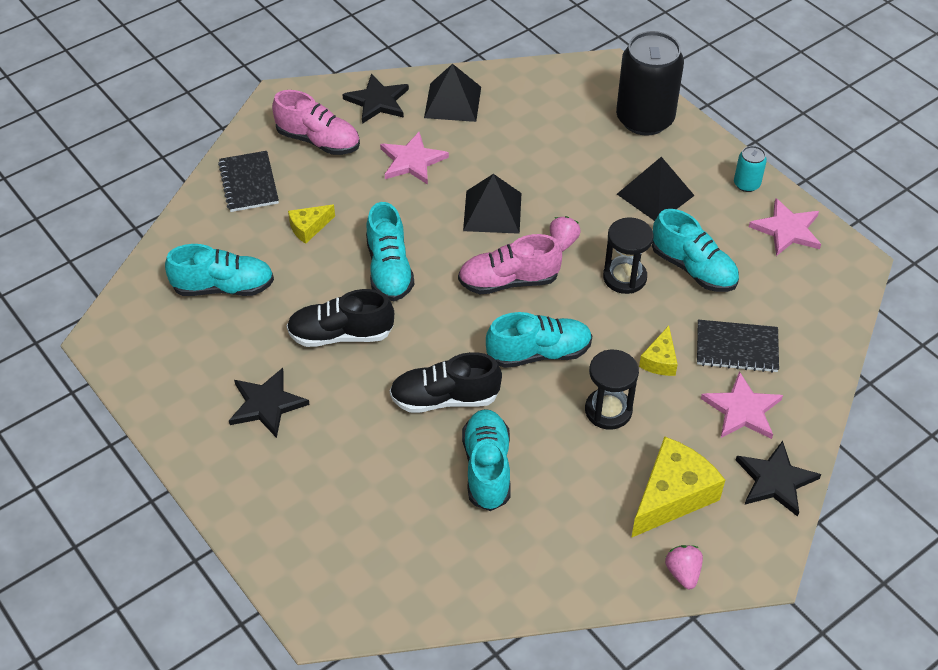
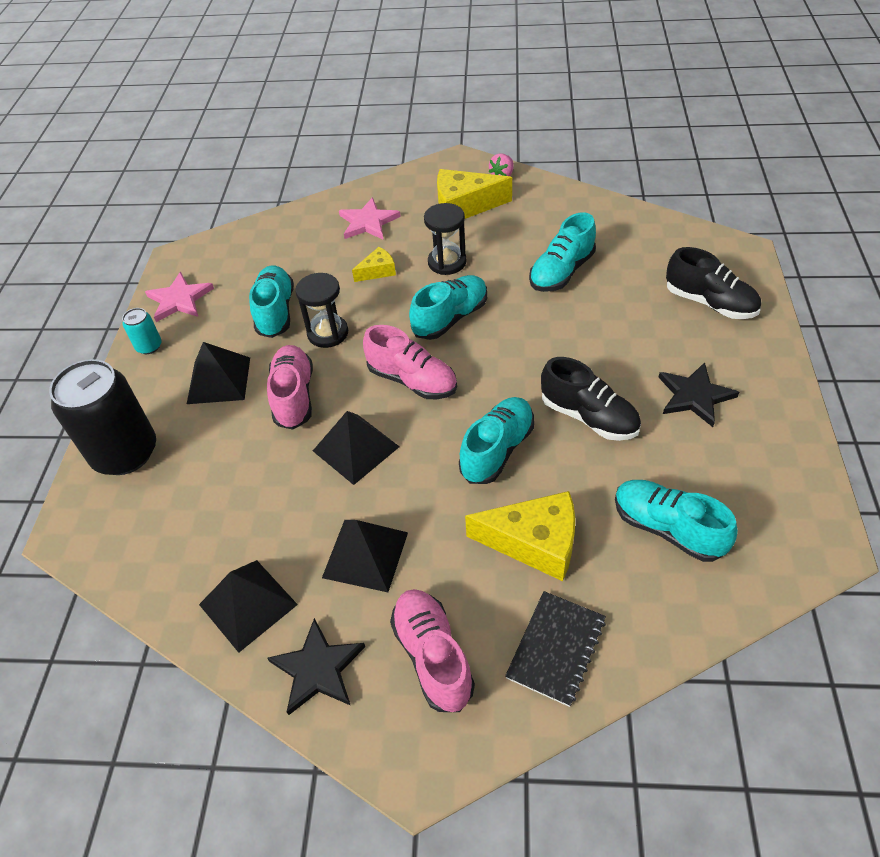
camera: 135 degrees left, 0 degrees up
(309, 228) = (534, 543): yellow cheese -> yellow cheese, size x1.88
(412, 161) = (365, 554): pink star -> black pyramid
(445, 399) = (549, 326): black shoe -> black shoe (709, 303)
(539, 353) = (450, 318): turquoise shoe -> turquoise shoe turned 105 degrees clockwise
(563, 242) = (335, 385): pink strawberry -> none
(583, 217) = (294, 396): none -> pink shoe
(736, 348) = (322, 252): black notebook -> none
(775, 480) = (399, 185): black star -> none

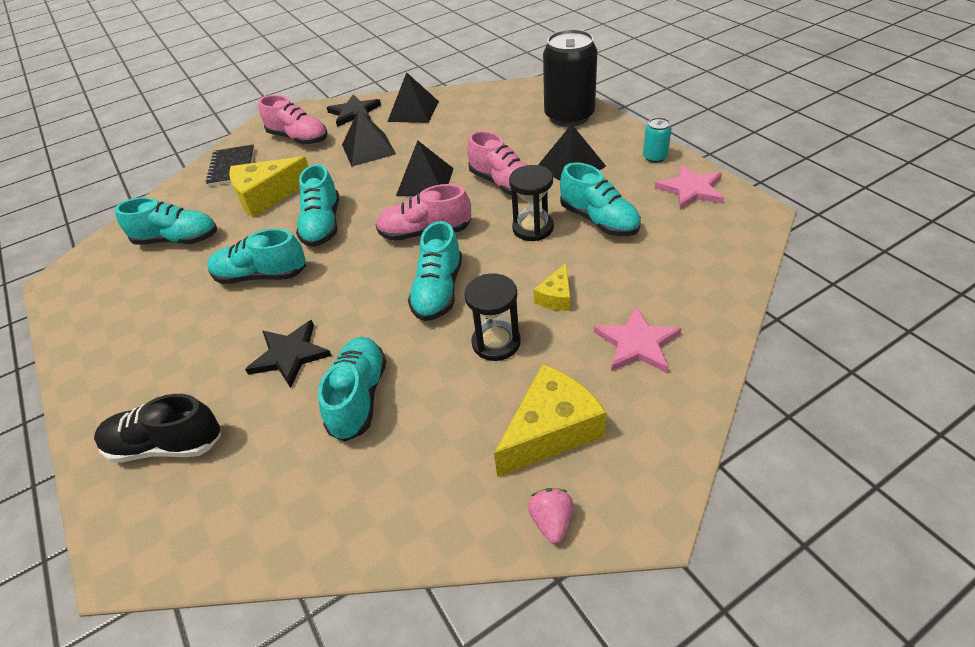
camera: 145 degrees right, 5 degrees down
(588, 417) = (261, 276): black shoe -> turquoise shoe
(694, 396) = (170, 334): black star -> black star (290, 355)

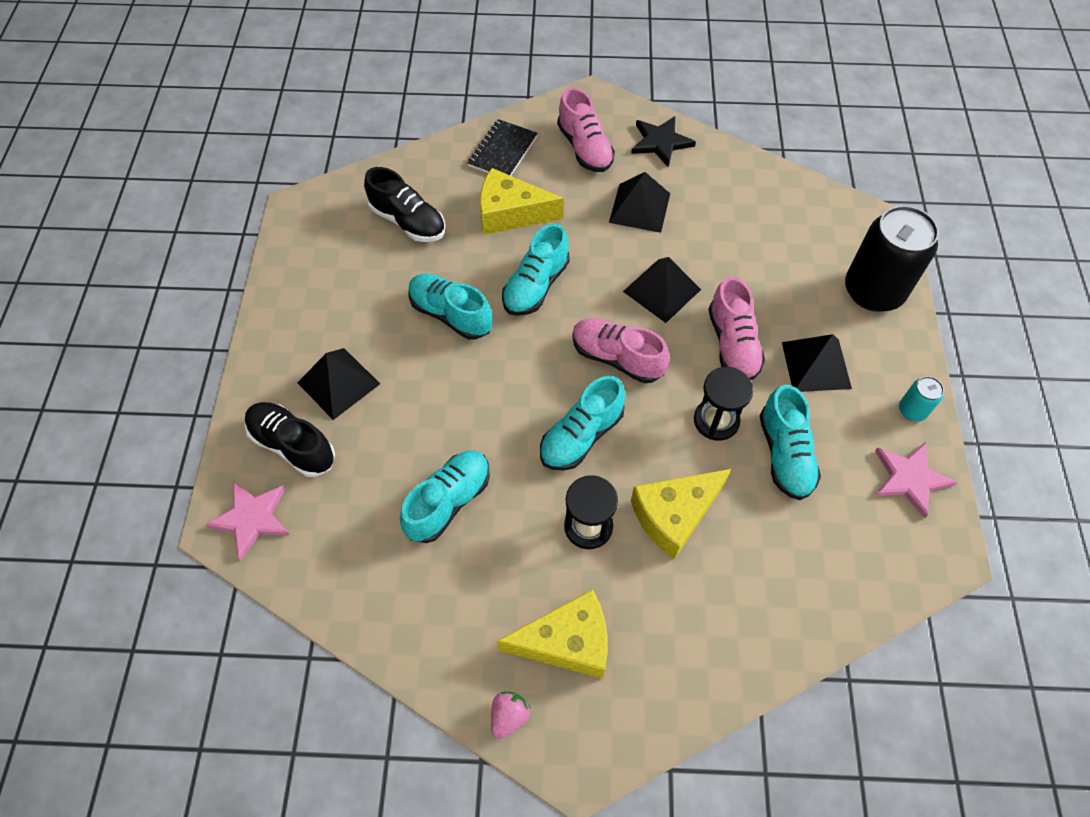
camera: 30 degrees right, 15 degrees up
(177, 240) = (408, 221): turquoise shoe -> black shoe
(290, 355) = (423, 420): black star -> none
(413, 111) = (720, 178): black pyramid -> black pyramid (338, 383)
(556, 297) = (674, 515): yellow cheese -> yellow cheese, size x1.88
(637, 343) = (702, 614): pink star -> pink star (252, 518)

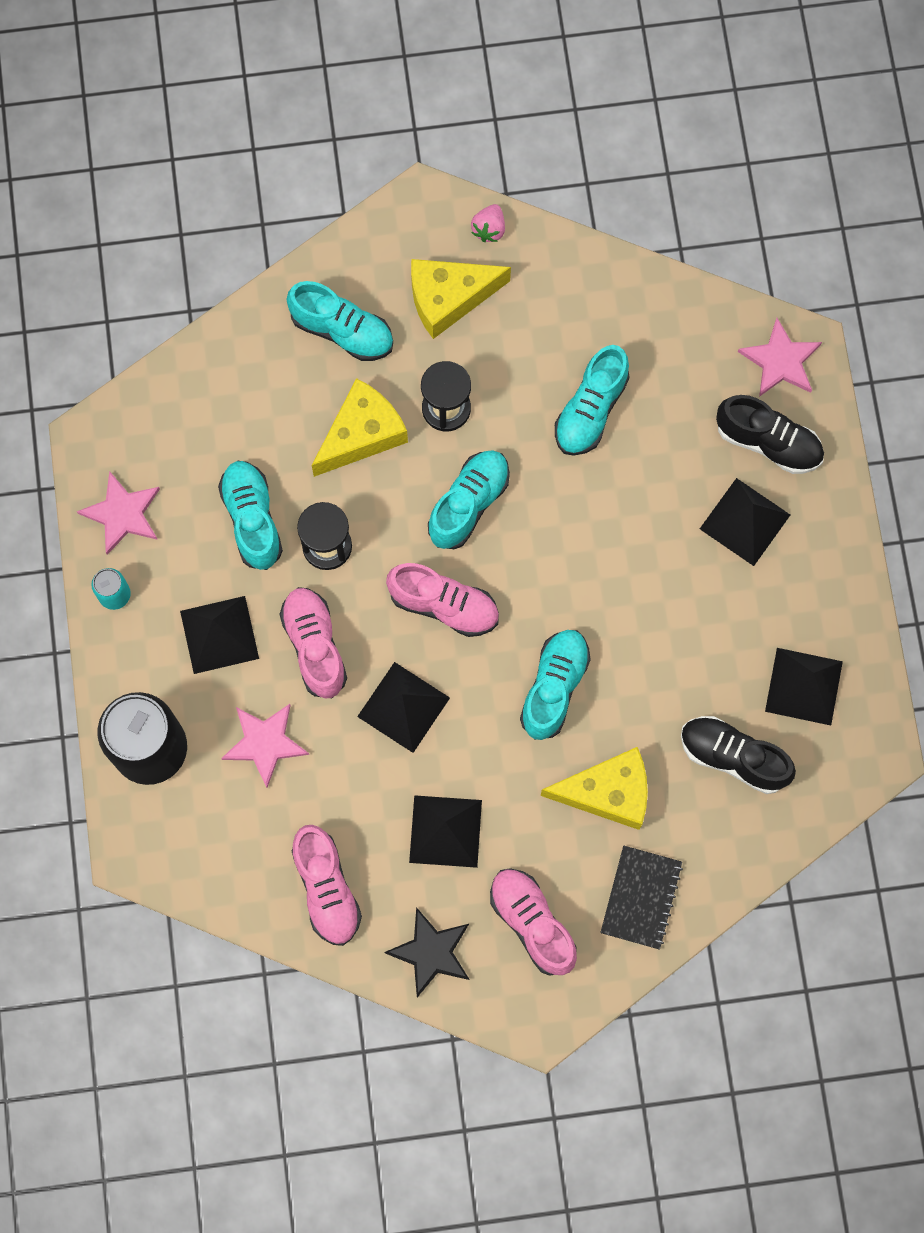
camera: 170 degrees right, 15 degrees up
(336, 258) = (804, 686): none -> black pyramid
(451, 314) = (645, 630): turquoise shoe -> turquoise shoe (342, 331)
(734, 186) = (326, 889): none -> pink shoe
(778, 282) = (265, 743): none -> pink star

